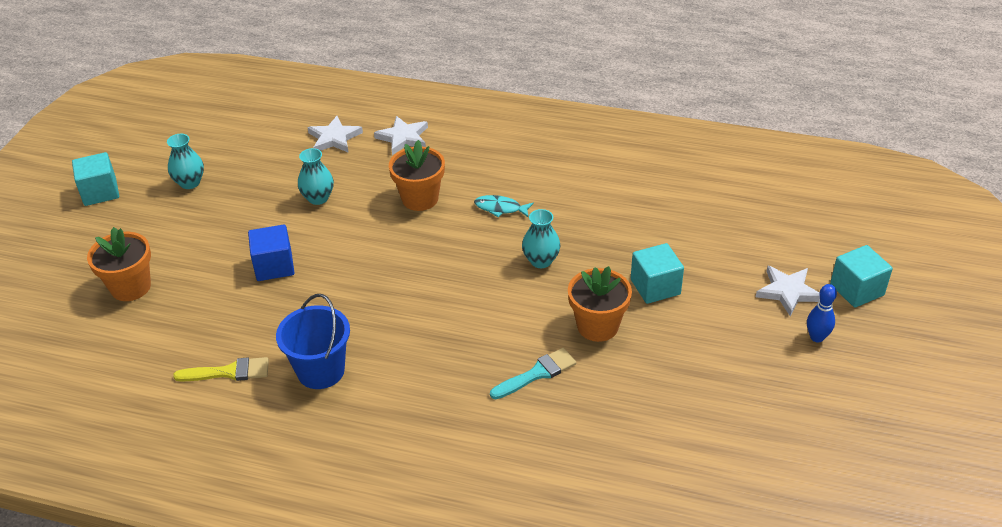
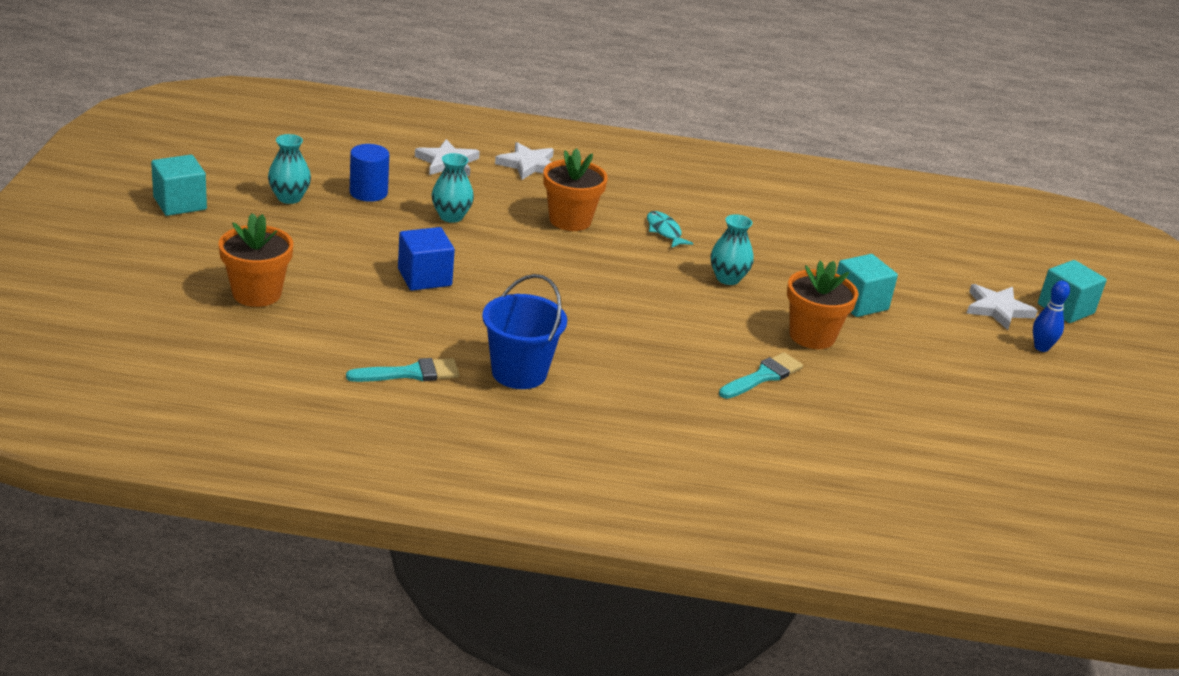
camera: 15 degrees left, 10 degrees down
(229, 372) = (410, 373): yellow brush -> turquoise brush
(257, 174) = (368, 192): none -> blue cylinder
(500, 208) = (664, 231): turquoise fish -> turquoise fish turned 60 degrees clockwise

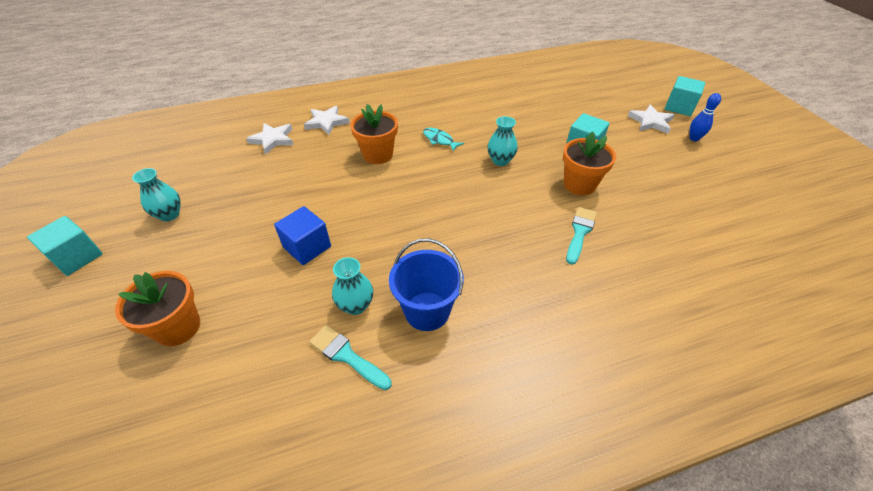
camera: 20 degrees left, 15 degrees up
(368, 192) = (229, 186): blue cylinder -> none
(410, 373) = (347, 356): turquoise brush -> turquoise brush turned 105 degrees counterclockwise
(451, 216) = (298, 183): turquoise vase -> turquoise vase (356, 305)

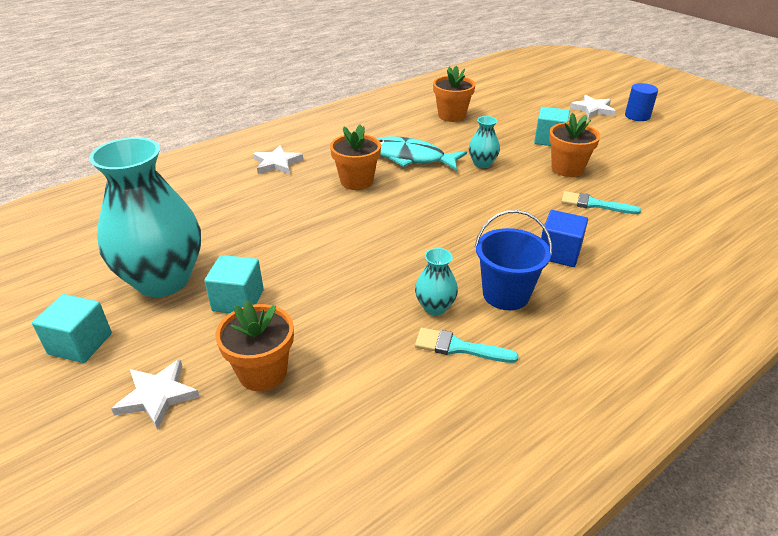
camera: 20 degrees left, 10 degrees down
(169, 214) = (163, 280): turquoise vase -> turquoise vase, size x2.32
(273, 139) = (228, 189): white star -> white star (157, 395)
(307, 247) = (346, 273): blue cube -> blue cube (559, 253)
(439, 140) = (410, 158): turquoise fish -> turquoise fish, size x2.03
(506, 103) = (451, 116): none -> orange flower pot
(580, 232) = (594, 204): turquoise brush -> turquoise brush turned 75 degrees counterclockwise
(679, 107) = (608, 94): turquoise cube -> turquoise cube (238, 300)
(694, 138) = (637, 116): blue bowling pin -> blue cylinder

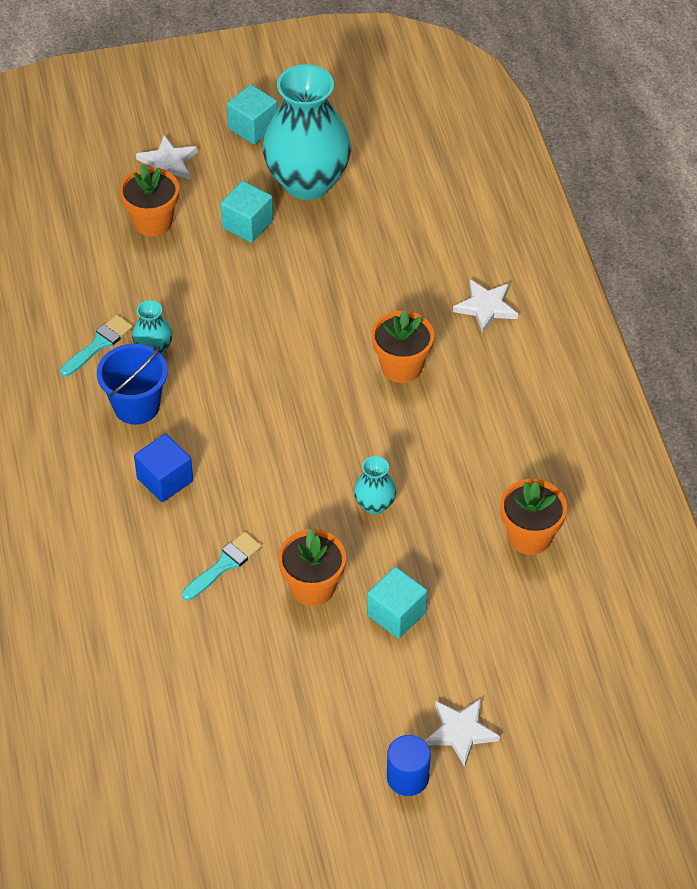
camera: 115 degrees right, 15 degrees up
(410, 158) = (430, 438): turquoise fish -> none

